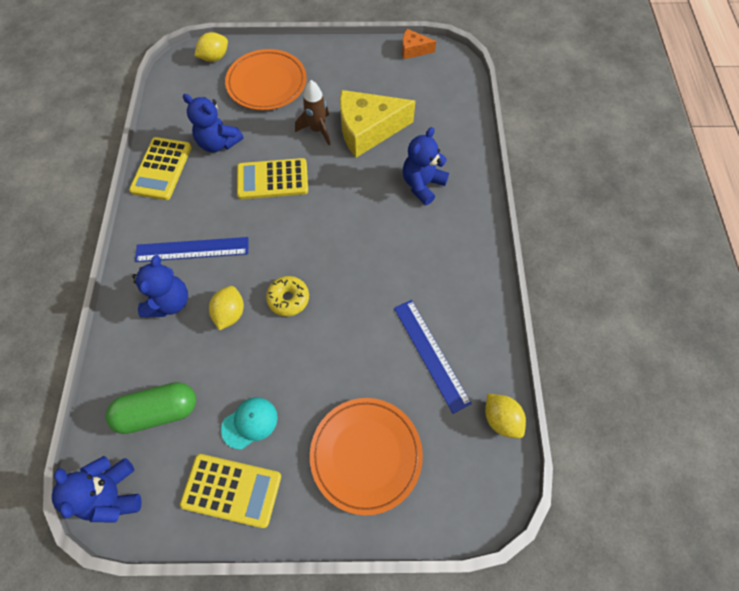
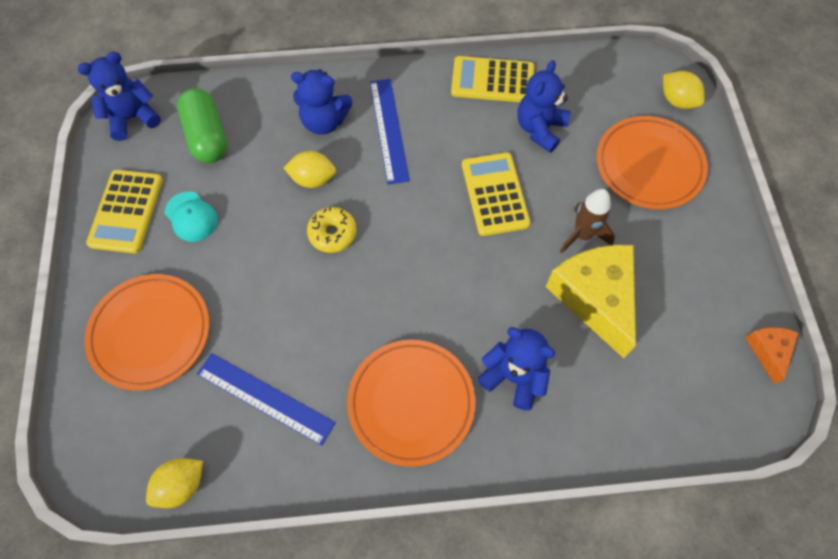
camera: 85 degrees right, 0 degrees up
(431, 354) = (265, 398): blue ruler -> blue ruler turned 60 degrees clockwise
(439, 250) = (411, 403): none -> orange plate

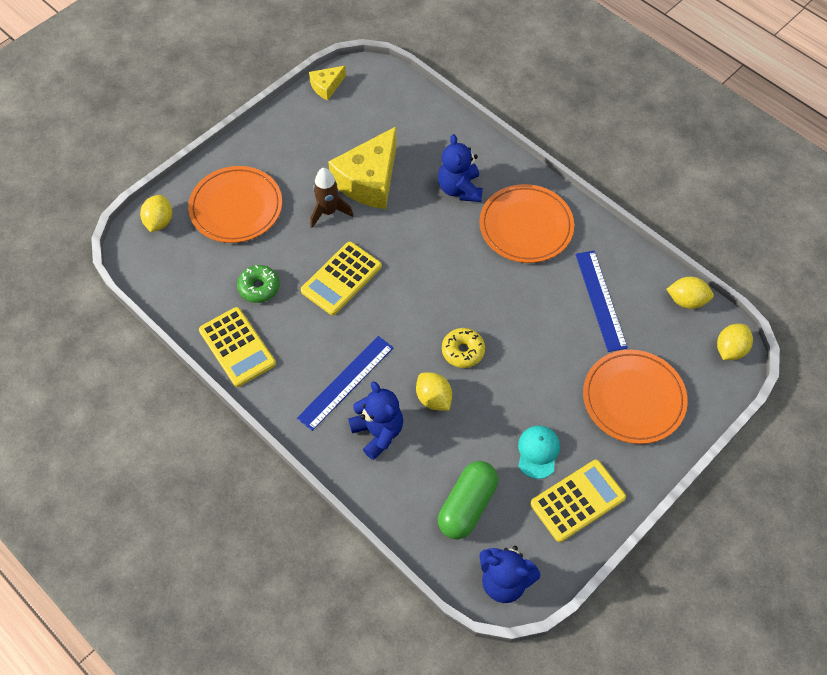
camera: 130 degrees left, 5 degrees down
(95, 473) = (730, 349): none -> yellow lemon
(540, 129) = (259, 287): blue teddy bear -> green donut
(768, 351) = (326, 86): orange cheese -> yellow cheese

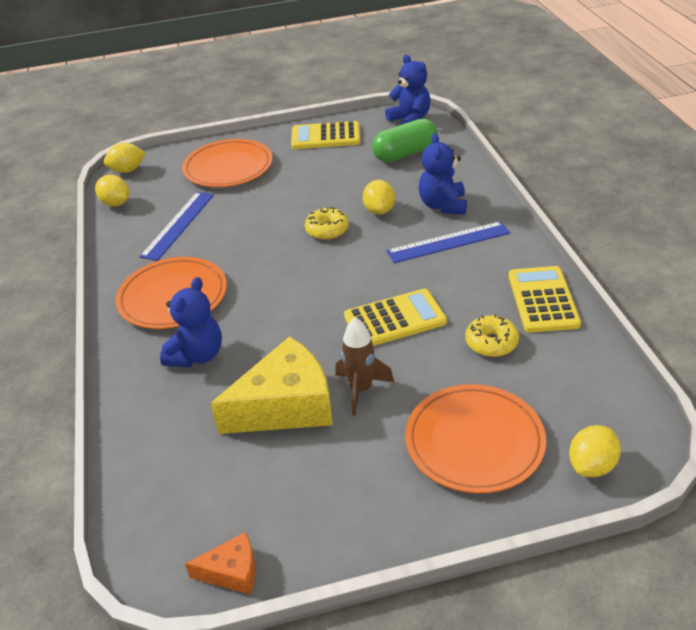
camera: 145 degrees left, 20 degrees down
(259, 287) = (491, 343): green donut -> yellow donut
(326, 86) = (232, 572): yellow cheese -> orange cheese
(538, 452) = (327, 163): turquoise cap -> none

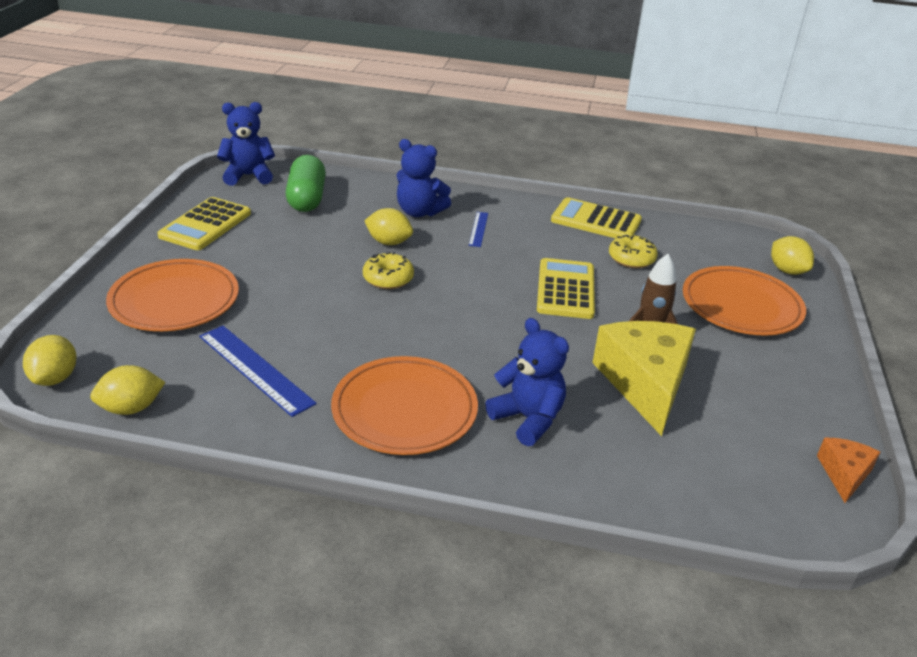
camera: 70 degrees left, 5 degrees down
(448, 242) = (478, 229): blue ruler -> blue ruler, size x0.54

